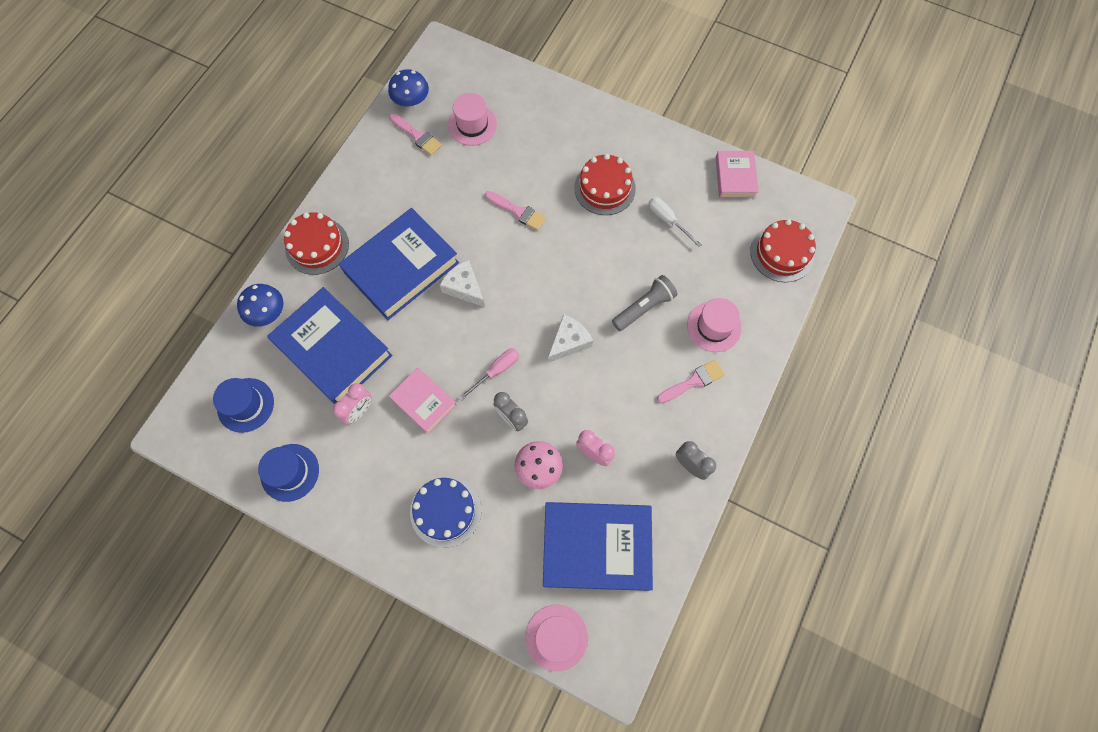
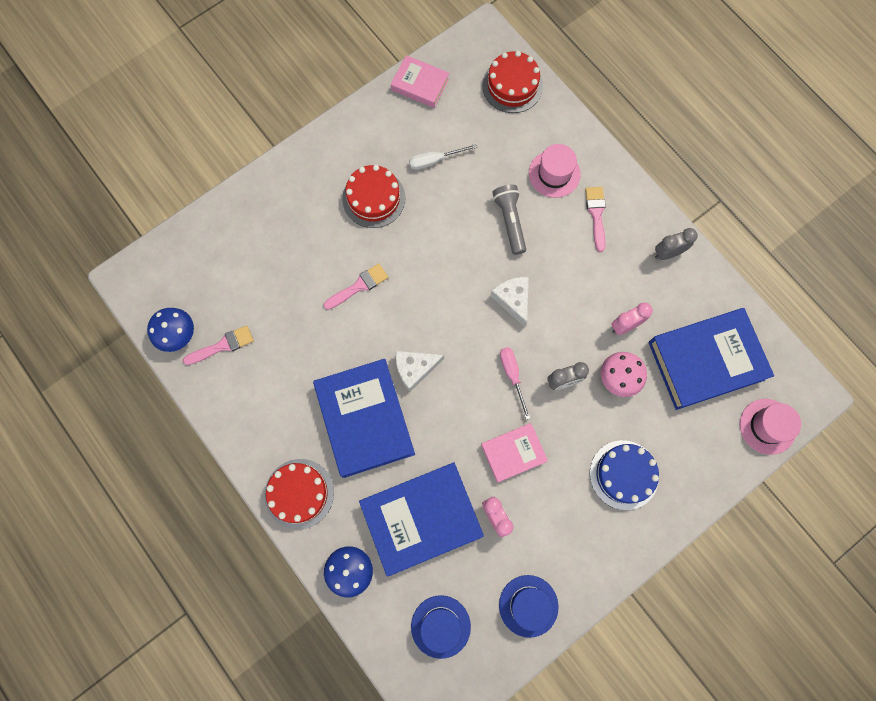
camera: 65 degrees left, 5 degrees up
(472, 125) = (239, 287): pink hat -> none
(596, 546) = (706, 360): blue book -> blue book turned 45 degrees clockwise

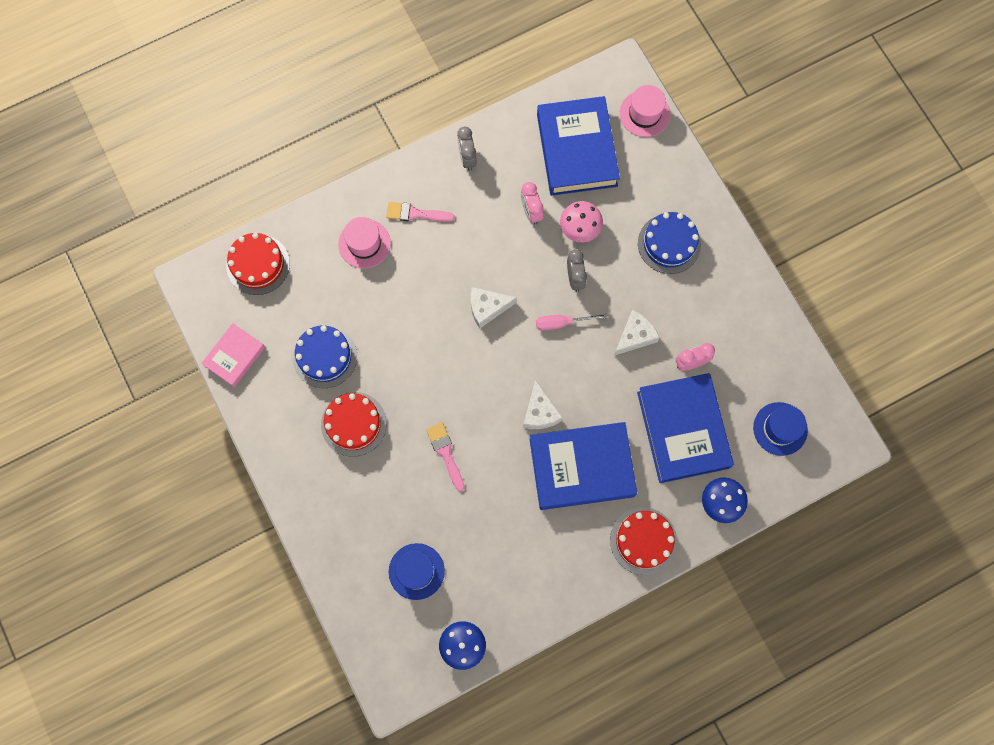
camera: 80 degrees left, 0 degrees up
(223, 345) = (483, 598): pink brush -> none
(434, 160) = (325, 356): white screwdriver -> blue cake
(510, 221) = (406, 295): grey flashlight -> none
(513, 453) = (635, 336): pink book -> white cheese
(528, 605) = (771, 349): blue hat -> blue hat (416, 571)

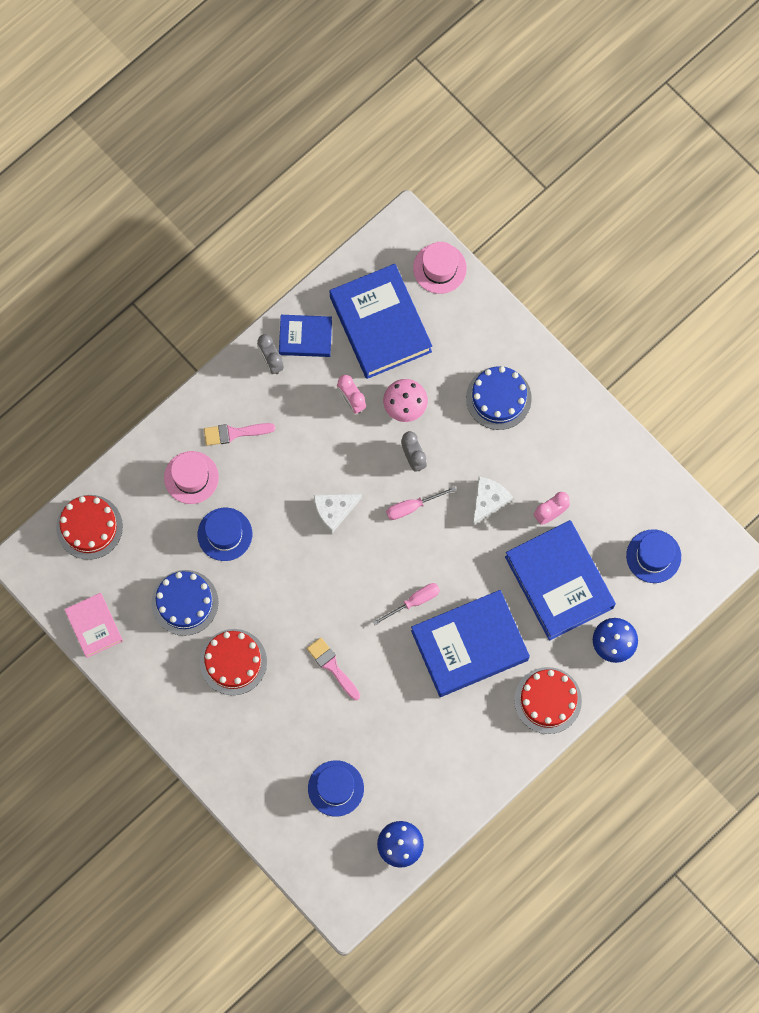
camera: 15 degrees left, 0 degrees up
(235, 356) = (94, 626): pink book -> pink book turned 45 degrees counterclockwise
(380, 303) = (225, 534): none -> blue hat
(504, 144) = (305, 337): none -> blue book
(540, 412) = (414, 602): white cheese -> pink screwdriver

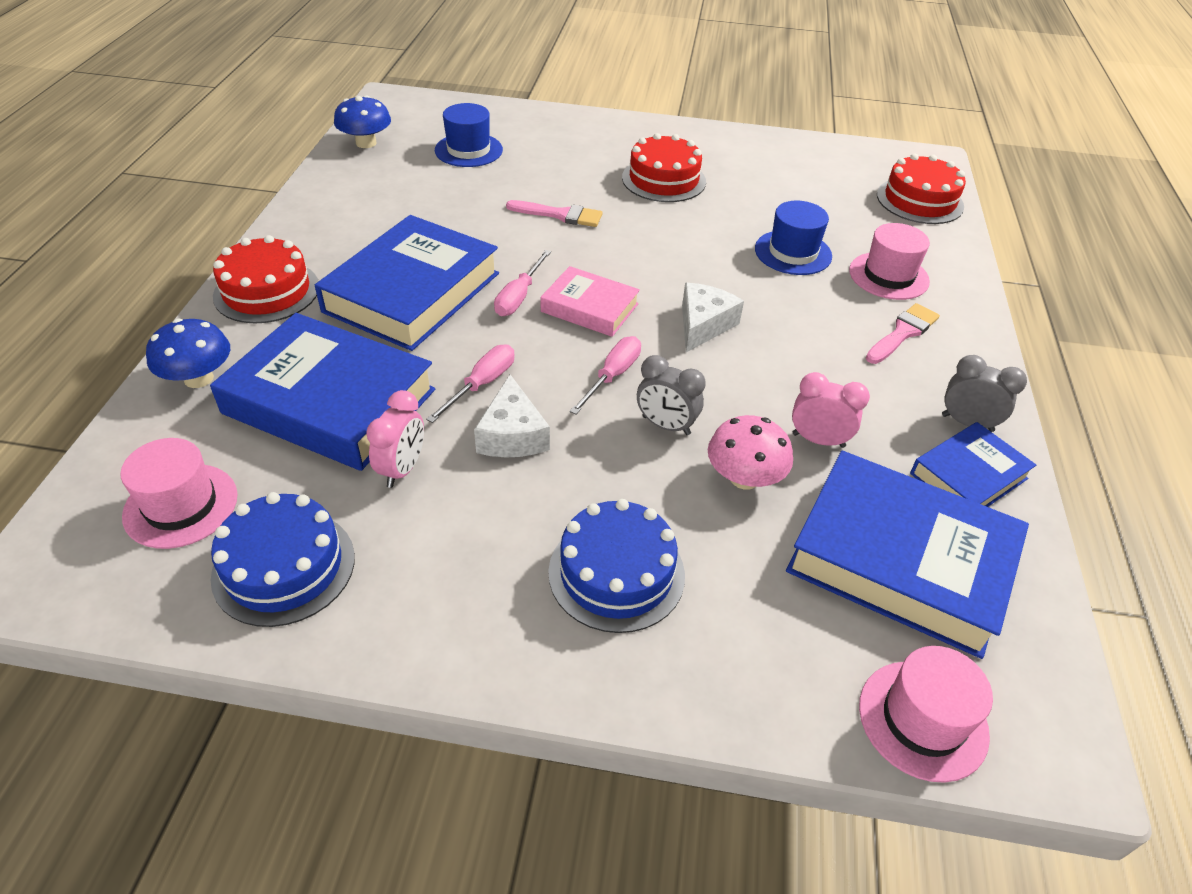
camera: 140 degrees right, 30 degrees down
(94, 626) = (816, 150): pink book -> pink book (589, 308)
(185, 602) = (761, 194): blue cake -> blue cake (284, 567)
(480, 545) = (482, 384): none -> pink screwdriver
(653, 556) = (181, 505): blue hat -> pink hat

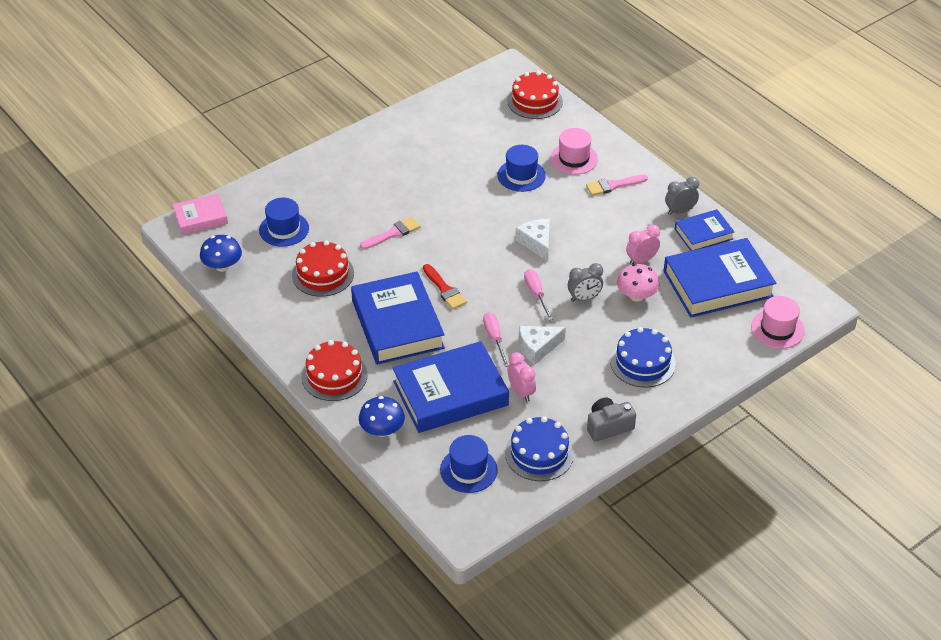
camera: 45 degrees left, 0 degrees up
(181, 505) = (468, 470): pink hat -> blue hat
(425, 619) = (608, 426): none -> grey camera
(512, 435) = (537, 347): white cheese -> white cheese turned 120 degrees clockwise
(519, 297) = (445, 289): pink screwdriver -> red brush
(589, 308) = (481, 271): pink book -> pink book (200, 218)
(663, 179) = (407, 175): red cake -> red cake (323, 274)
(903, 333) = (613, 185): pink brush -> pink brush turned 105 degrees counterclockwise
(968, 476) = (703, 234): blue book -> blue book turned 60 degrees clockwise

